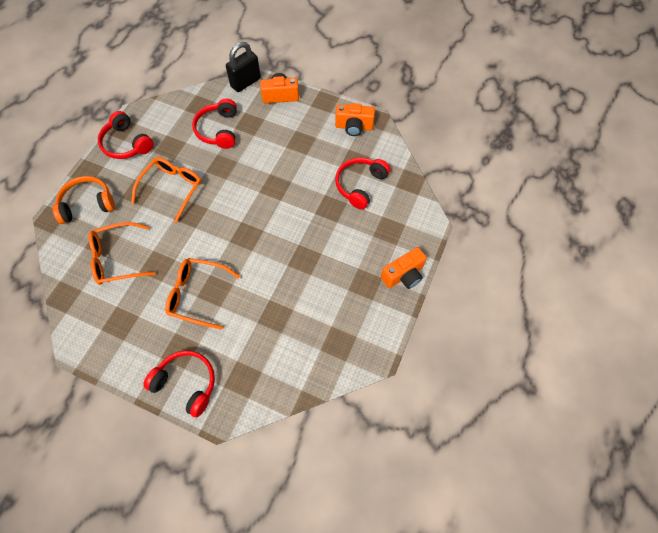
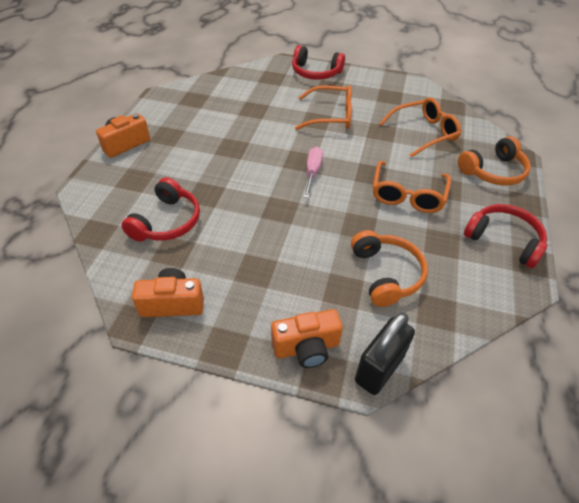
camera: 170 degrees right, 15 degrees down
(218, 130) = (386, 274): red headphones -> orange headphones
(239, 221) = (312, 172): none -> pink screwdriver

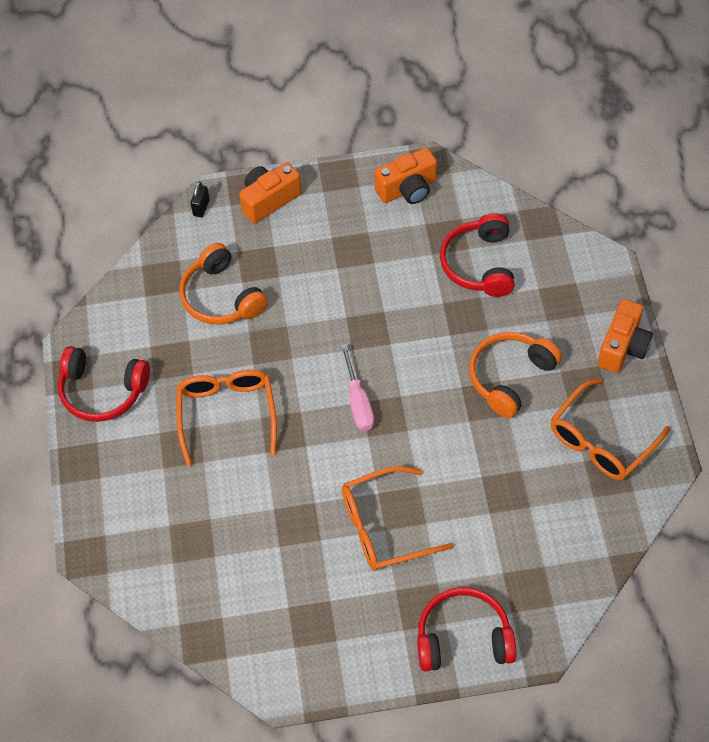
camera: 160 degrees right, 10 degrees up
(379, 369) = (201, 208): black padlock -> black padlock, size x0.46
(424, 133) = (234, 548): orange glasses -> orange glasses (601, 440)
(493, 171) = (123, 505): orange headphones -> orange headphones (510, 377)

